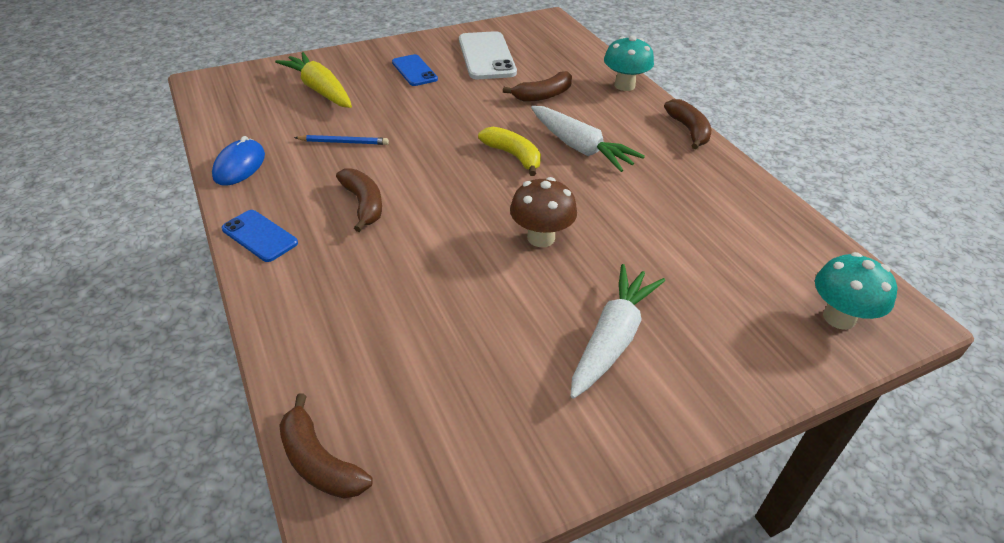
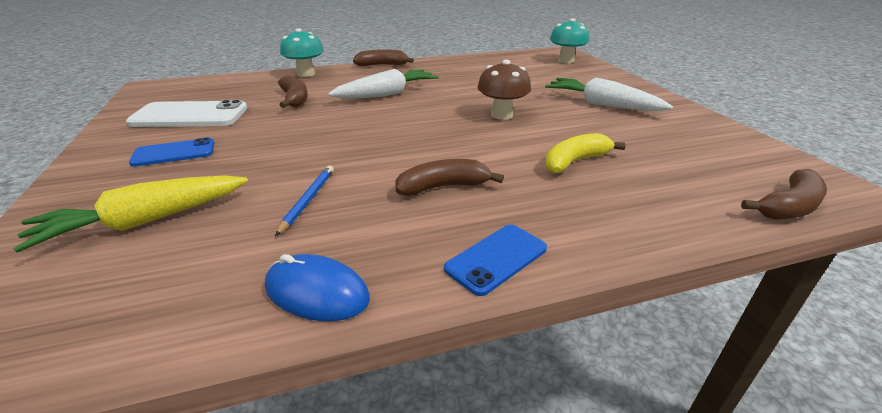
camera: 80 degrees left, 10 degrees down
(513, 156) = (386, 116): yellow banana -> yellow banana (574, 161)

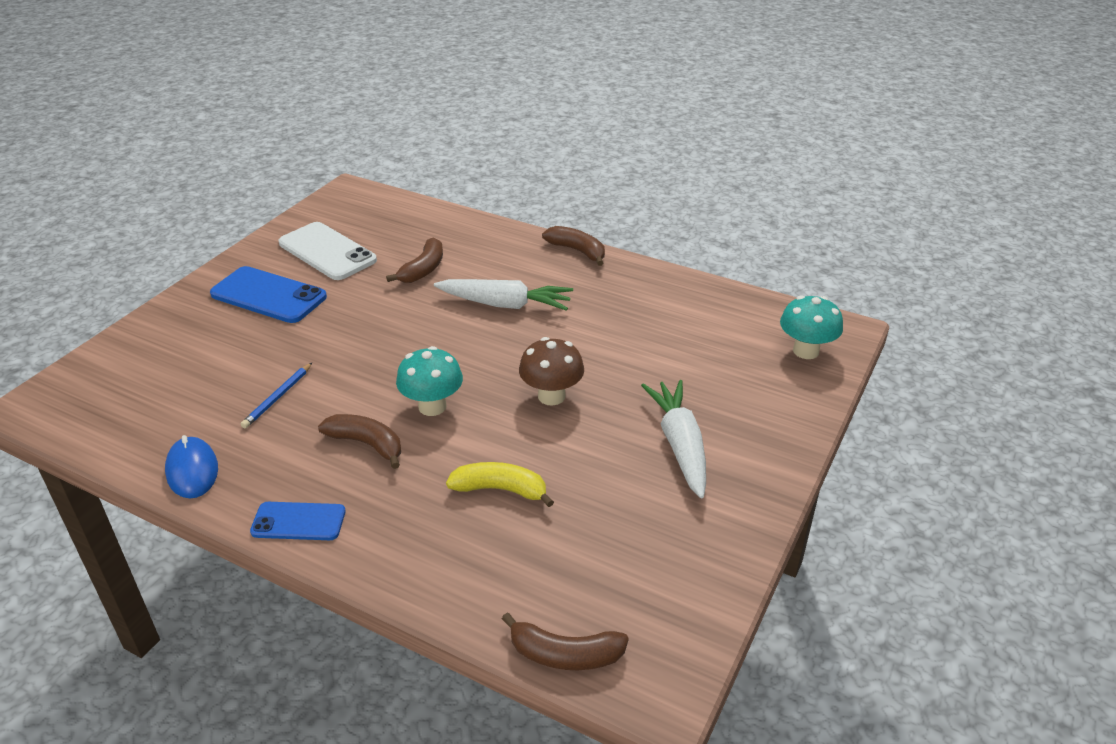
camera: 45 degrees right, 5 degrees up
(144, 222) = (186, 357): yellow carrot -> none
(174, 153) = (268, 296): blue phone -> blue phone, size x1.66
(306, 74) = (486, 231): turquoise mushroom -> turquoise mushroom (432, 406)
(308, 200) = (278, 397): blue pencil -> blue pencil turned 150 degrees clockwise

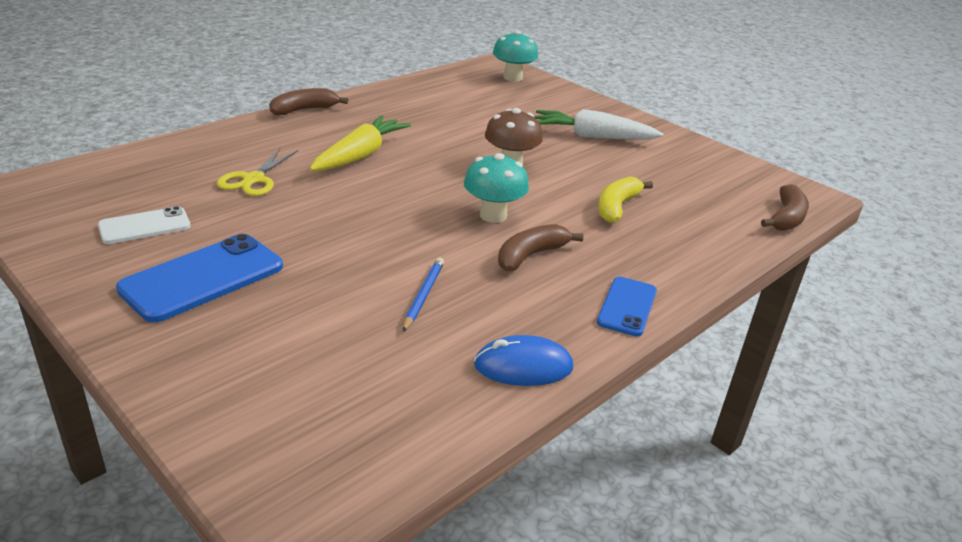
camera: 75 degrees left, 5 degrees down
(278, 397) = (423, 295): blue pencil -> blue pencil turned 120 degrees counterclockwise
(327, 252) = (145, 226): white phone -> white phone, size x0.60
(423, 269) = (254, 179): brown banana -> yellow scissors
(506, 304) = (360, 155): white carrot -> yellow carrot

